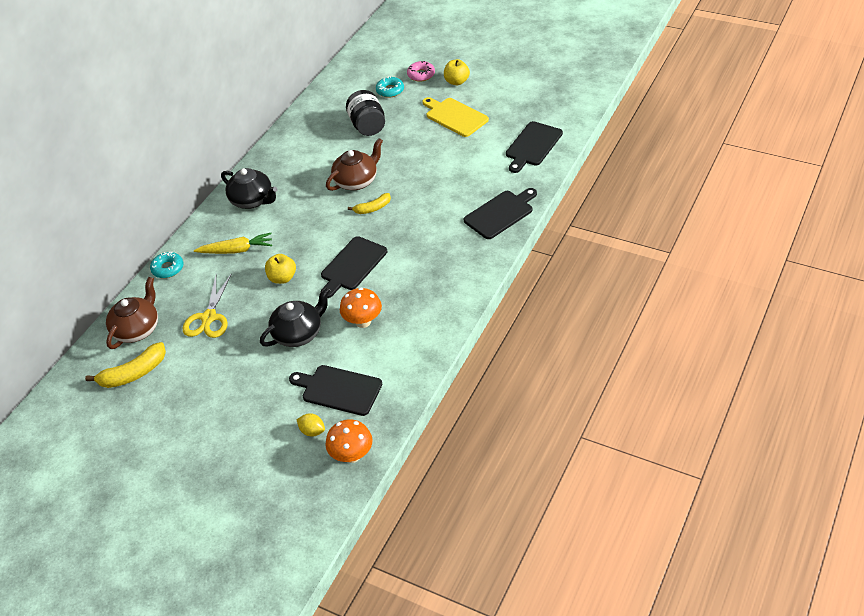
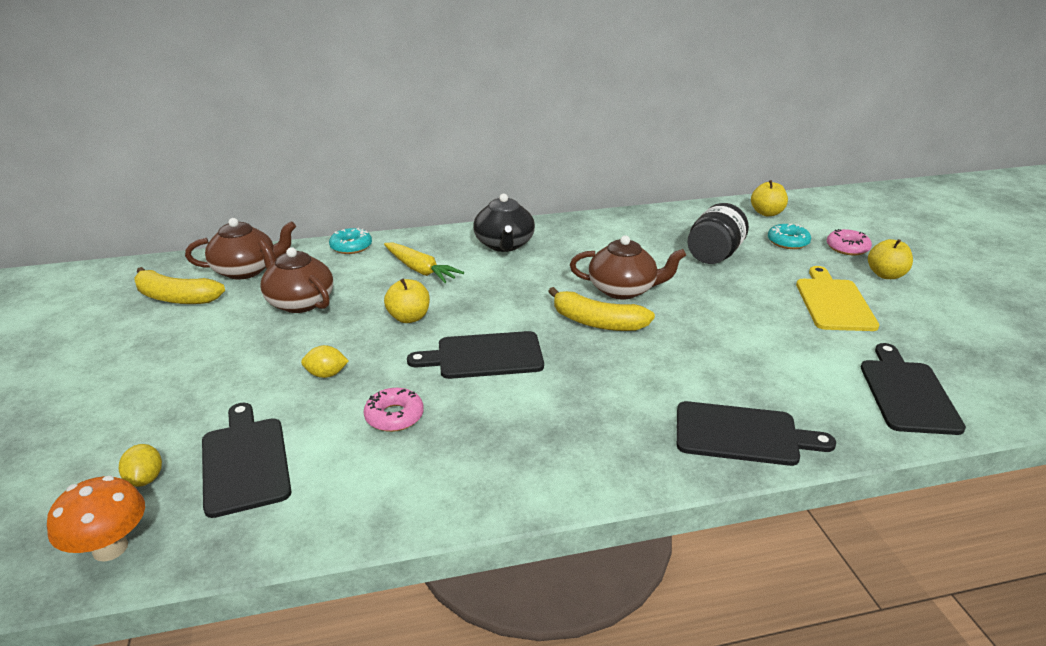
camera: 45 degrees right, 15 degrees down
(209, 318) = (299, 302): yellow scissors -> brown teapot
(299, 333) = (326, 374): black teapot -> yellow lemon
(354, 76) = (767, 213): none -> yellow apple
(363, 321) = (394, 416): orange mushroom -> pink donut
(373, 208) = (597, 322): yellow banana -> yellow banana, size x1.60
(533, 146) = (907, 393): black cutting board -> black cutting board turned 105 degrees clockwise

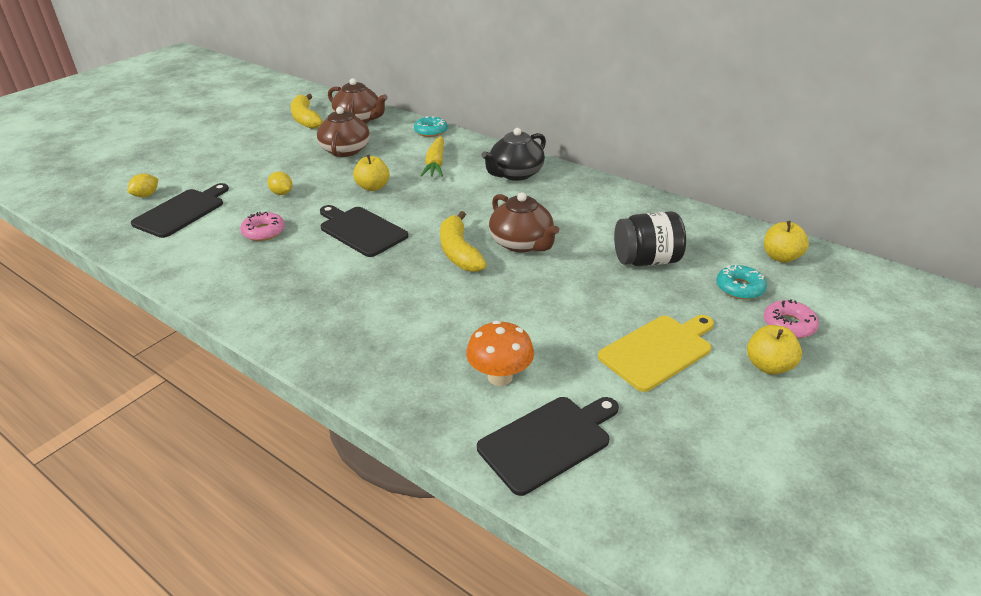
camera: 50 degrees right, 5 degrees up
(110, 548) = (92, 214): orange mushroom -> orange mushroom (500, 377)
(742, 434) = (383, 369): black cutting board -> none

